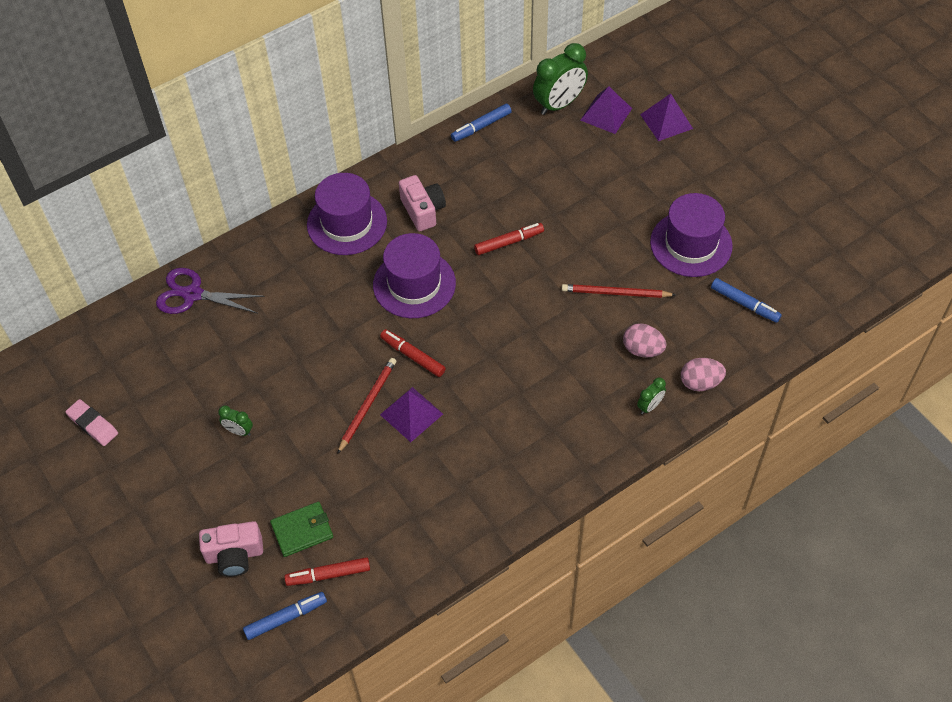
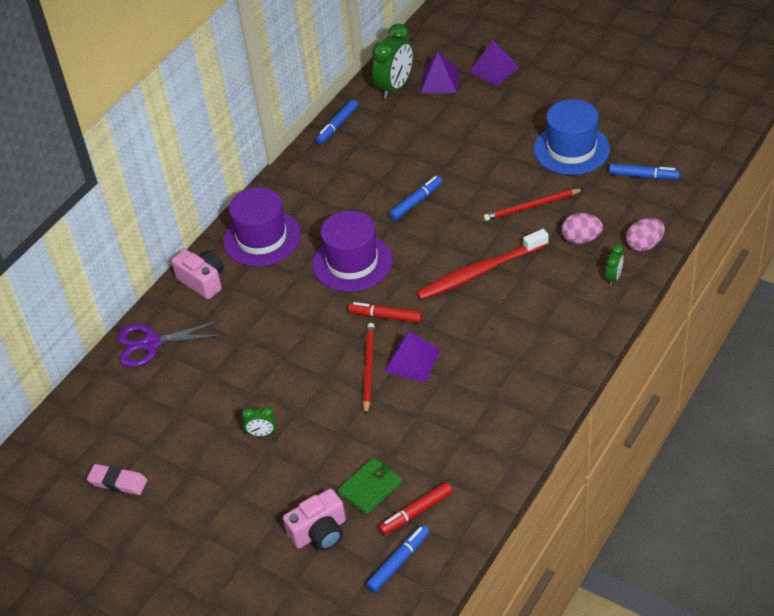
camera: 20 degrees left, 10 degrees down
(423, 210) = (325, 205): pink camera -> pink camera (203, 281)
(509, 242) = (416, 202): red marker -> blue marker
(525, 345) = (479, 272): none -> red toothbrush
(691, 244) = (571, 149): purple hat -> blue hat

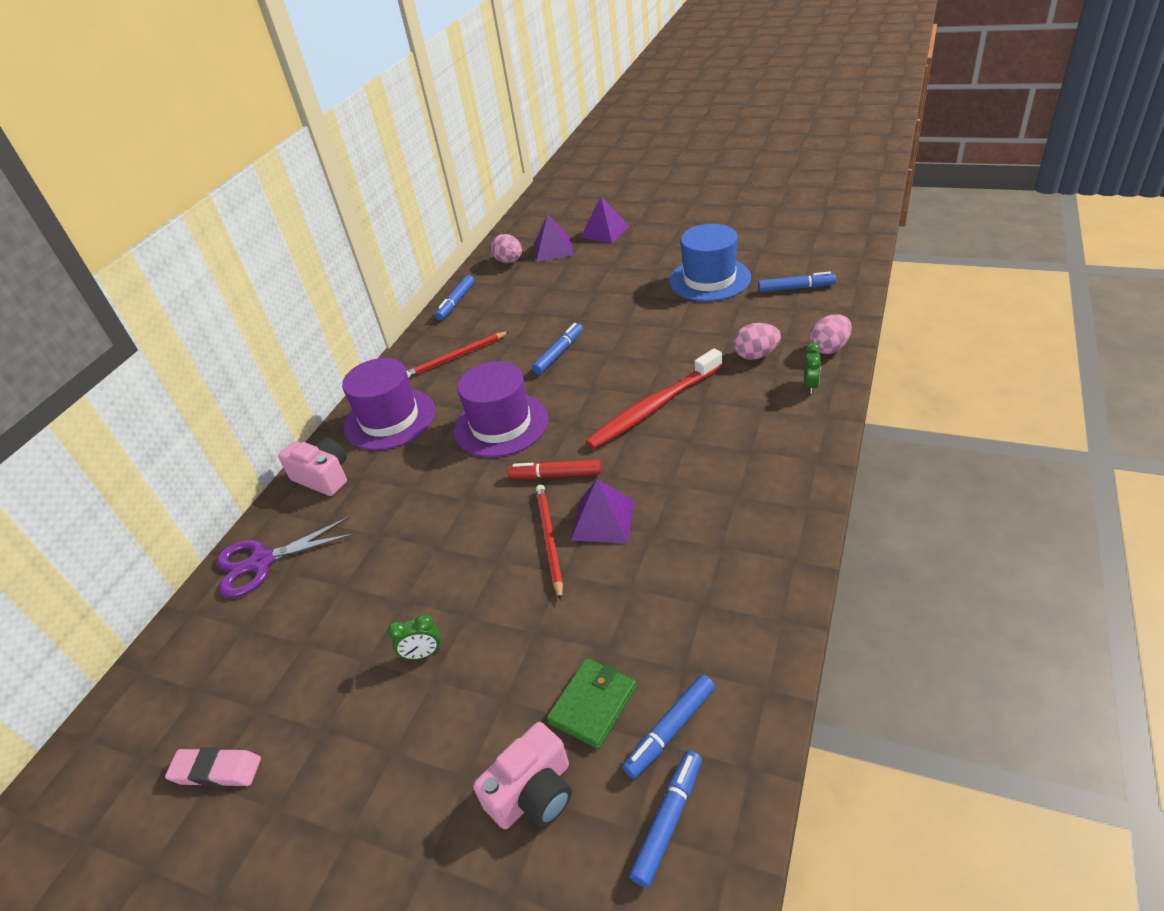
camera: 10 degrees left, 5 degrees down
(395, 87) = (509, 261): green clock -> pink egg
(416, 512) = (670, 730): red marker -> blue marker
(531, 206) = (688, 335): red pencil -> red pencil (456, 357)

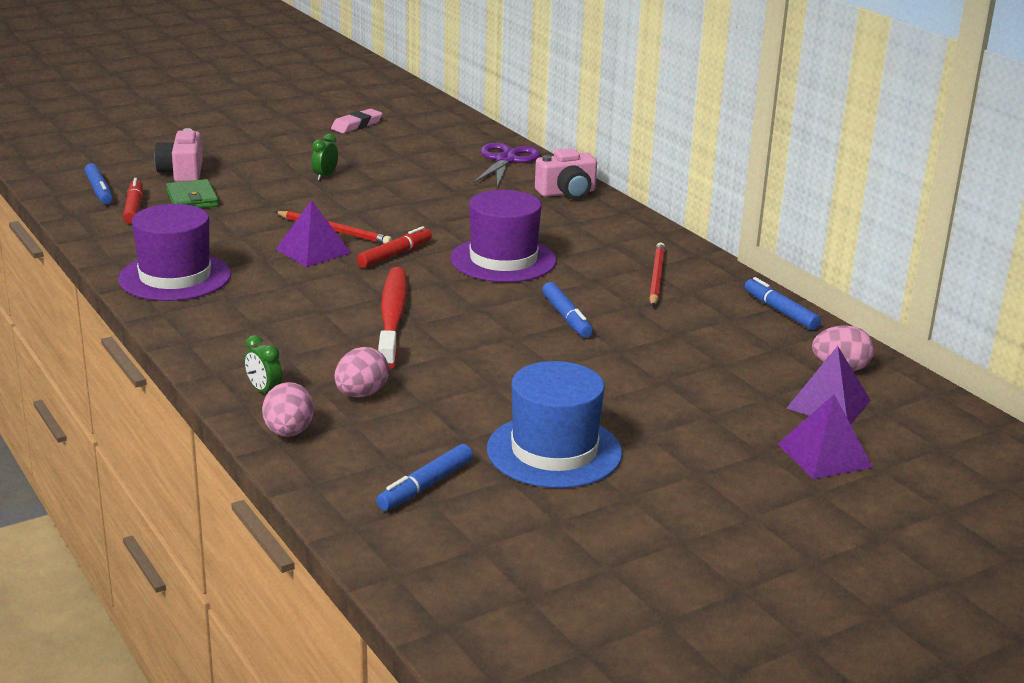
camera: 120 degrees right, 15 degrees down
(390, 419) = (602, 229): purple hat -> purple hat (175, 277)
(670, 730) = (134, 208): blue marker -> red marker

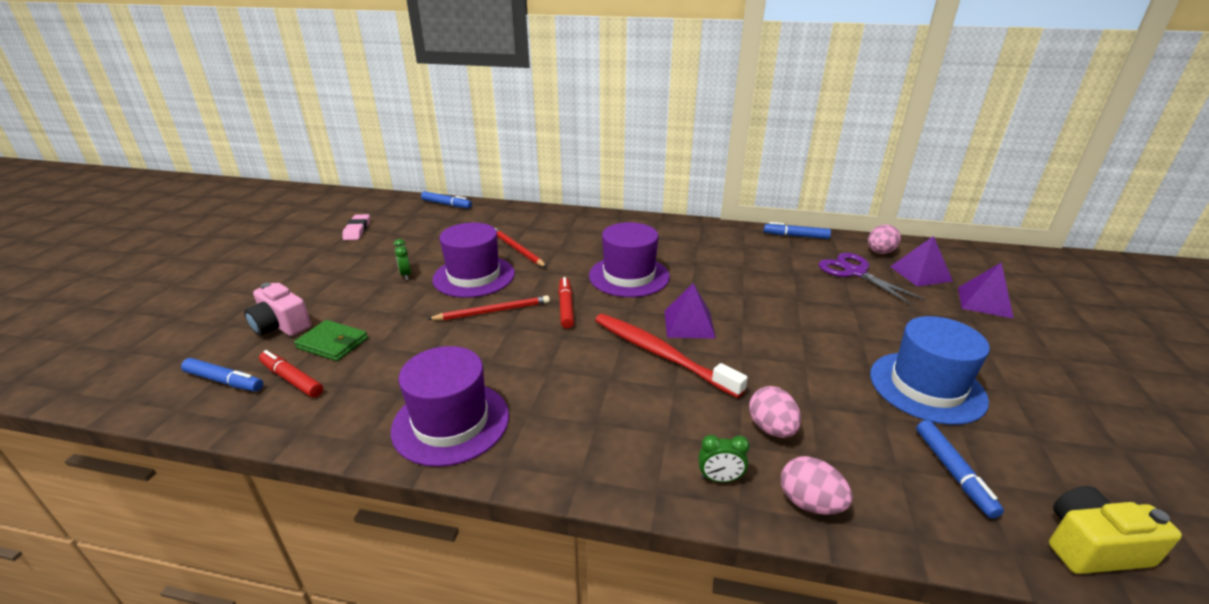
camera: 45 degrees left, 5 degrees up
(313, 251) = (510, 335): purple pyramid -> purple pyramid (689, 324)
(373, 200) = (474, 276): none -> purple hat
(412, 562) = (1092, 547): none -> yellow camera
(506, 160) = (498, 214): purple scissors -> purple scissors (854, 272)
(566, 317) = (735, 294): blue marker -> blue marker (446, 204)
(567, 193) = (571, 219): pink camera -> none
(656, 277) = (715, 246): red pencil -> red pencil (517, 249)

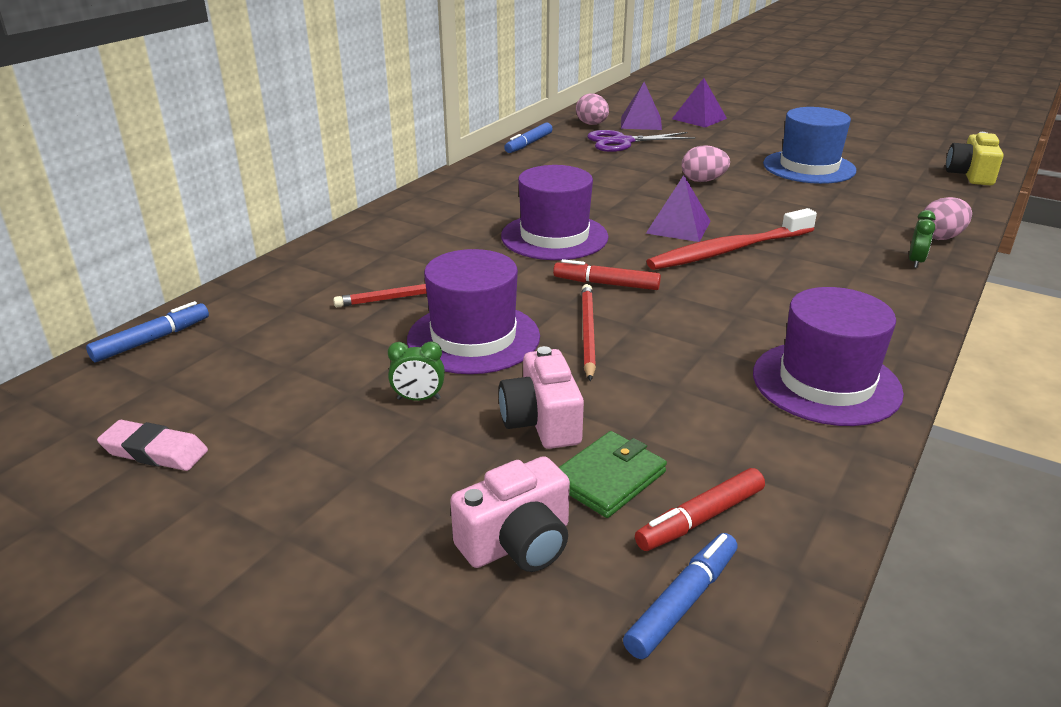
camera: 70 degrees left, 0 degrees up
(387, 313) = (542, 422): none -> pink camera
(771, 428) = (853, 229): pink egg -> pink egg (703, 181)
(953, 472) = (906, 187): blue marker -> none

